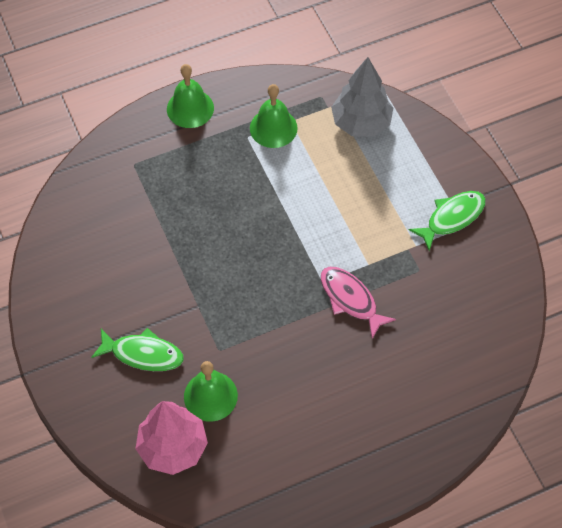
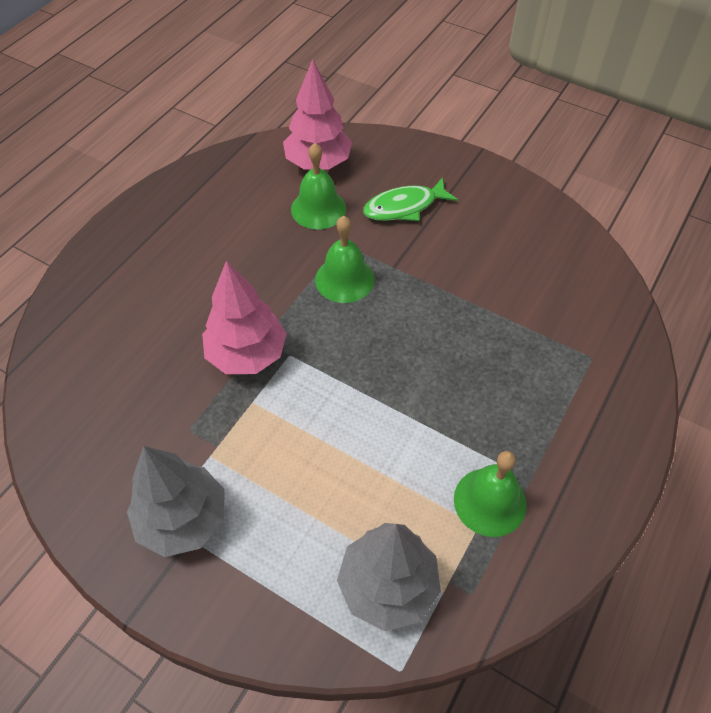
camera: 145 degrees right, 5 degrees down
(190, 108) = (607, 462): green bell -> green bell (344, 279)
(351, 299) = (247, 354): pink fish -> pink tree
(452, 218) = (183, 519): green fish -> grey tree

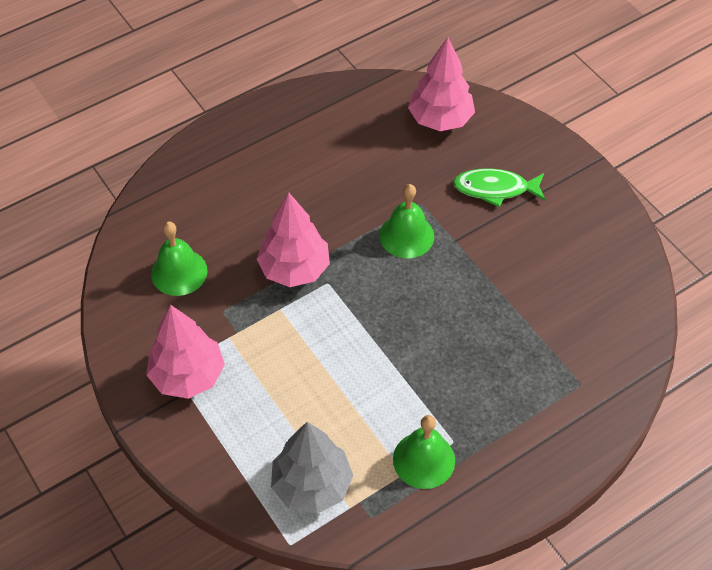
camera: 25 degrees right, 0 degrees up
(183, 519) = (187, 376): grey tree -> pink tree
(318, 209) = (417, 163): green bell -> green bell (179, 272)

